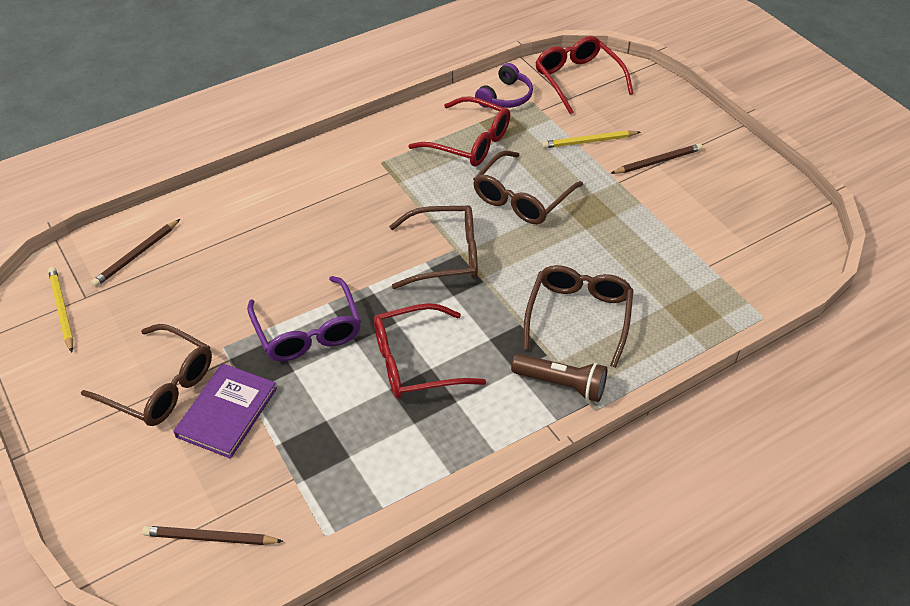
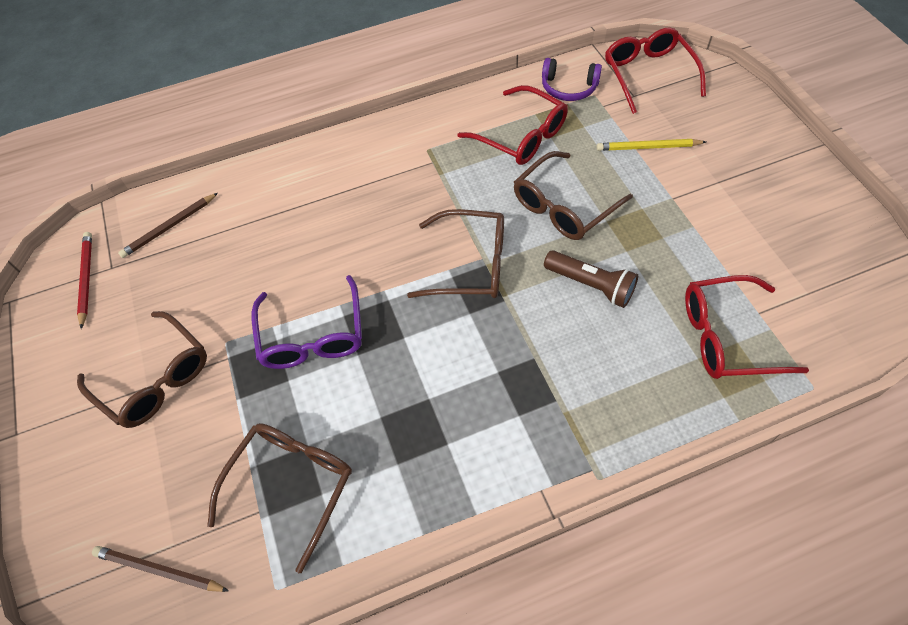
camera: 15 degrees right, 10 degrees up
(61, 310) = (86, 279): yellow pencil -> red pencil
(227, 412) = (211, 420): purple book -> none
(415, 362) = (413, 389): red glasses -> red glasses (726, 336)
(506, 97) = (568, 88): purple headphones -> purple headphones turned 60 degrees clockwise
(561, 384) = (566, 440): brown flashlight -> brown flashlight (590, 285)
(579, 316) = (600, 357): brown glasses -> brown glasses (291, 484)
(657, 161) = (719, 178): brown pencil -> none

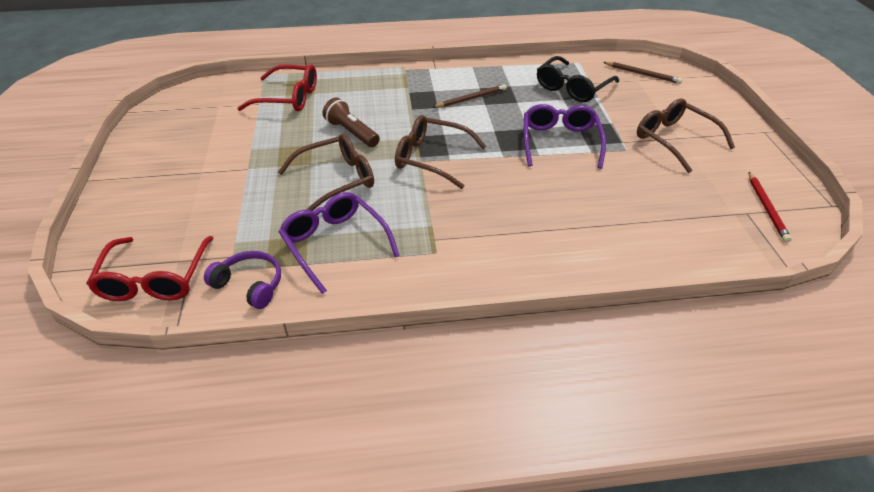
camera: 170 degrees left, 15 degrees down
(169, 227) = (703, 234): brown pencil -> brown pencil (471, 98)
(291, 484) = (572, 88): brown glasses -> black glasses
(521, 136) = (334, 244): red glasses -> purple glasses
(648, 147) = (228, 208): yellow pencil -> none

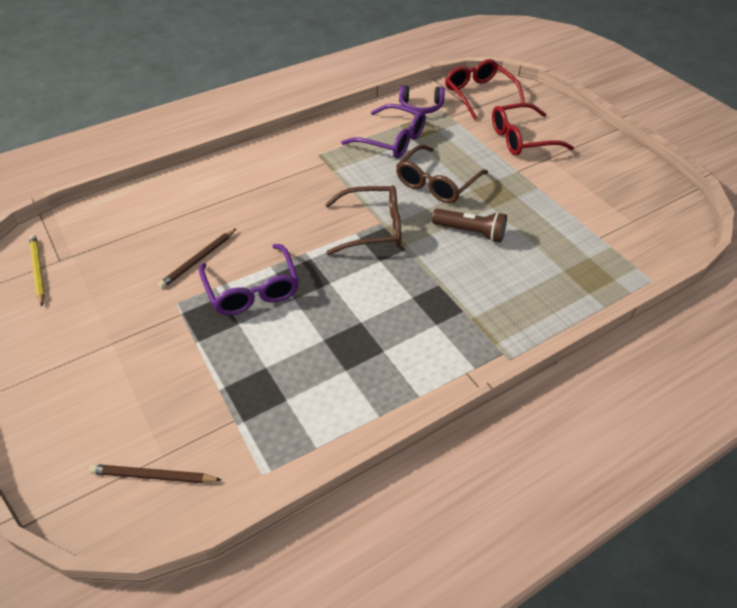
camera: 155 degrees right, 5 degrees up
(289, 98) = (580, 255): red glasses -> red glasses (521, 139)
(471, 98) = (382, 325): brown pencil -> brown pencil (199, 260)
(572, 88) = (259, 396): black glasses -> none
(674, 140) = (118, 336): brown glasses -> none
(767, 208) = (38, 271): red pencil -> yellow pencil

